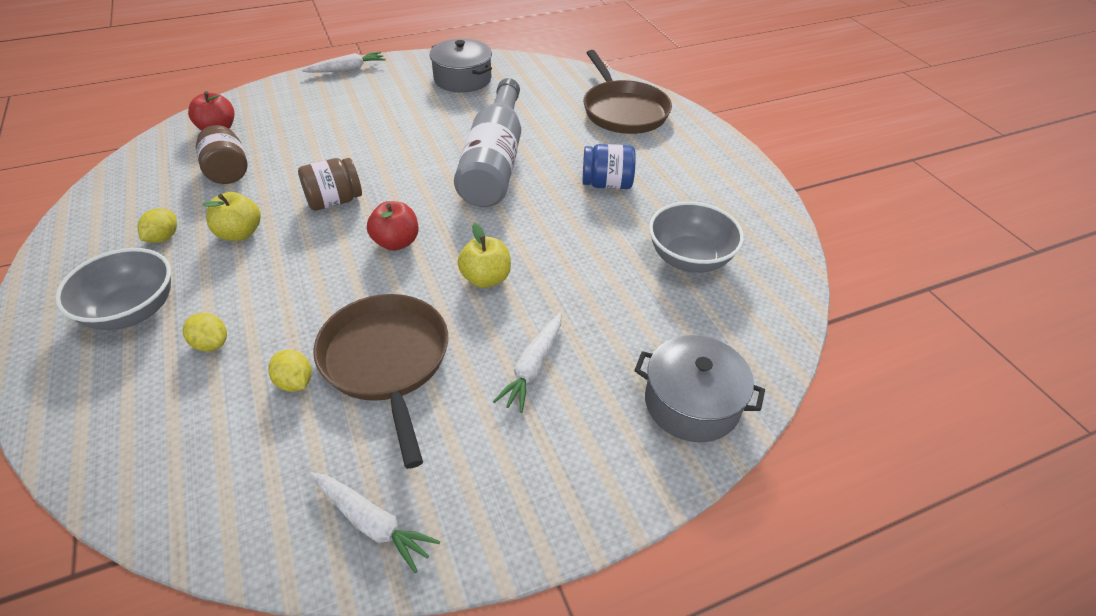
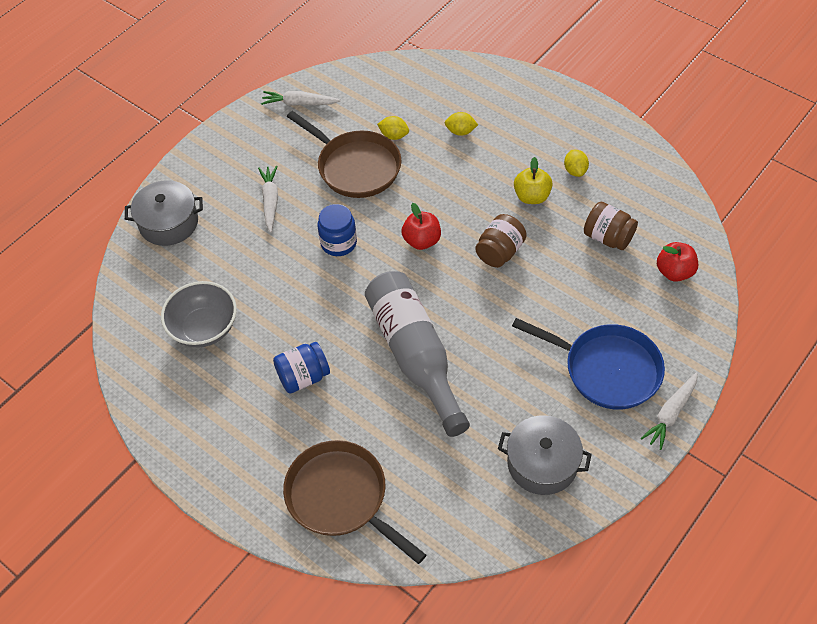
camera: 155 degrees right, 10 degrees up
(132, 311) = (526, 126): grey bowl -> none
(356, 101) = (606, 369): none -> blue pan
(486, 279) = (338, 243): yellow apple -> blue jar

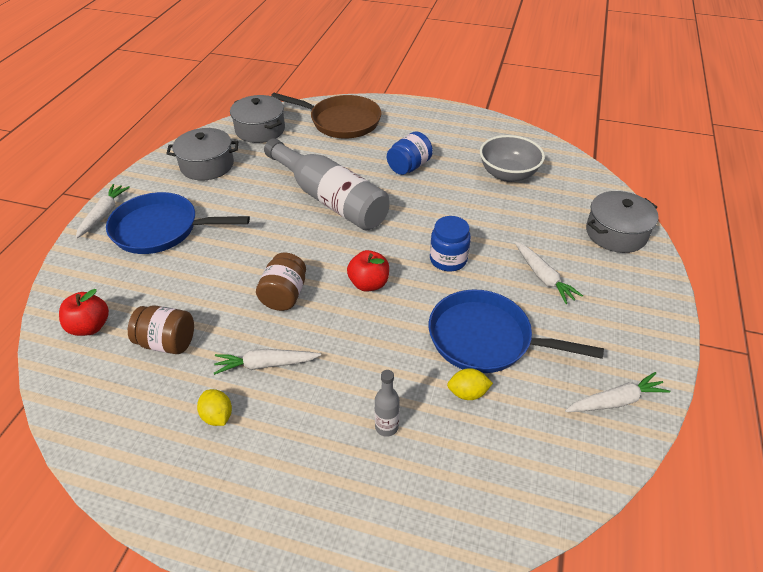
camera: 155 degrees right, 10 degrees down
(355, 167) = (485, 339): brown pan -> blue pan
(457, 518) = (260, 130): none -> grey pot
(460, 131) = (386, 427): yellow lemon -> grey bottle
(531, 196) = (266, 364): yellow apple -> white carrot

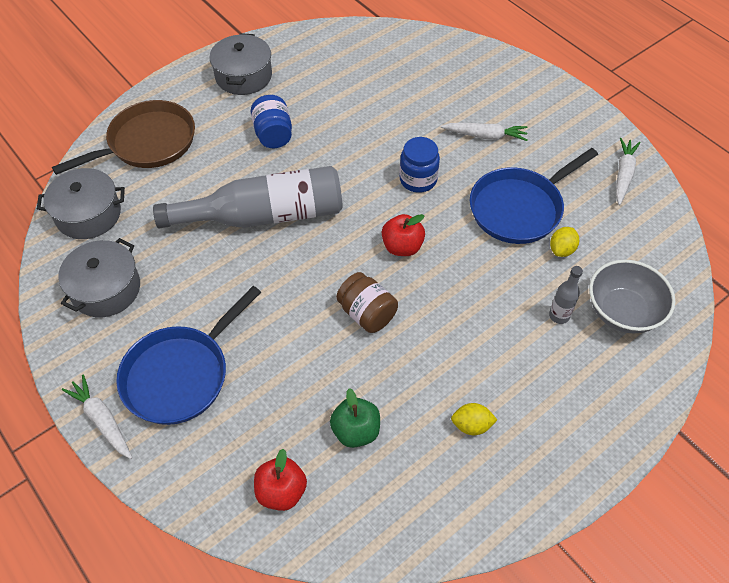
camera: 55 degrees left, 10 degrees up
(167, 342) = (356, 431): brown jar -> green apple
(266, 364) = (439, 365): white carrot -> none
(508, 174) = (348, 78): grey bowl -> grey bowl (622, 312)
(616, 233) = (475, 65): grey pot -> grey pot (243, 76)

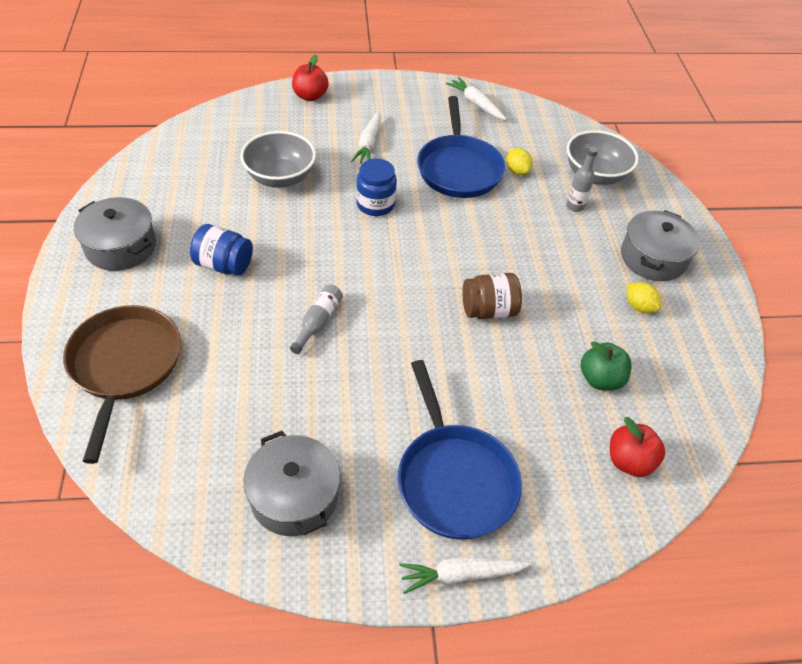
camera: 60 degrees left, 5 degrees down
(88, 214) = (173, 466): grey pot -> grey pot (653, 258)
(264, 216) = (318, 322): grey bottle -> grey bottle, size x0.41
(390, 109) = (280, 177): none -> grey bowl
(402, 247) = (438, 252): red apple -> red apple (310, 96)
(471, 425) = (639, 306): yellow lemon -> yellow lemon turned 75 degrees counterclockwise
(485, 136) = (368, 144): white carrot -> white carrot turned 150 degrees clockwise

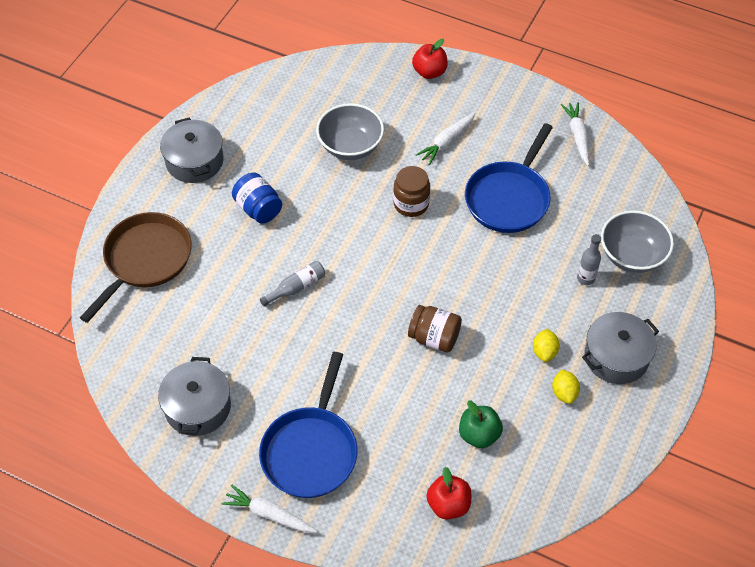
camera: 35 degrees right, 5 degrees up
(375, 204) = (411, 204): blue jar -> brown jar
(517, 171) = (560, 221): yellow lemon -> yellow lemon (544, 352)

